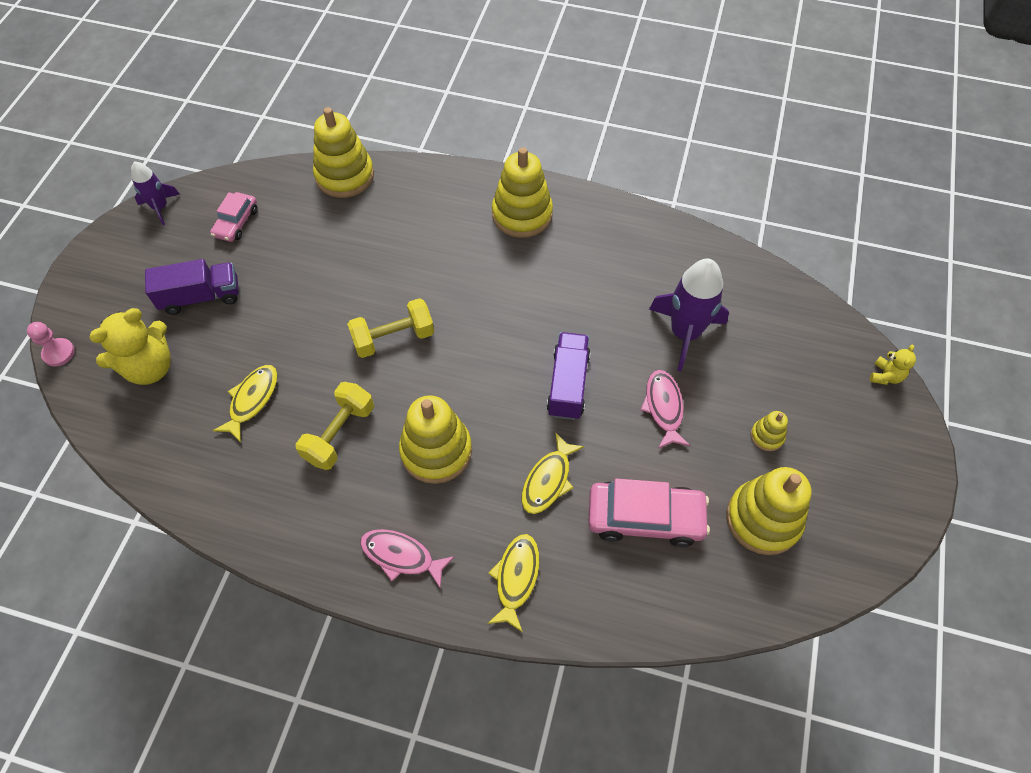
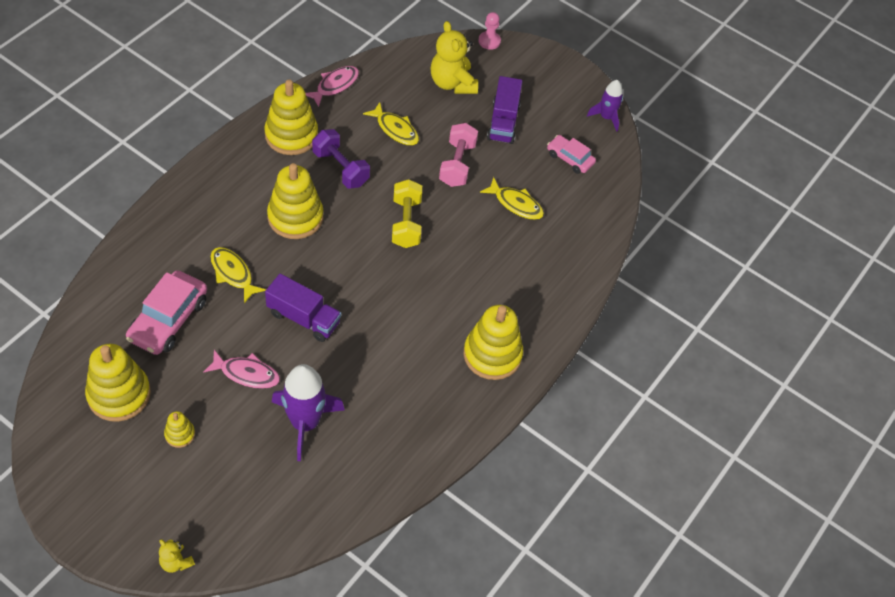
camera: 105 degrees right, 5 degrees down
(285, 319) = (457, 164): none -> pink dumbbell
(339, 434) = (340, 168): yellow dumbbell -> purple dumbbell
(345, 176) = (593, 241): yellow stacking toy -> yellow stacking toy (291, 135)
(401, 556) = (230, 174): pink fish -> pink fish (335, 85)
(516, 578) = (176, 228): yellow fish -> yellow fish (516, 204)

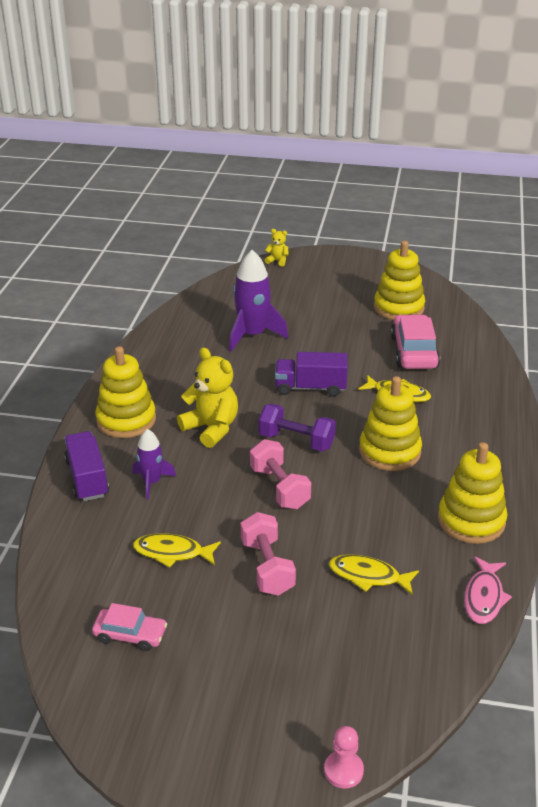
camera: 160 degrees right, 20 degrees down
(180, 434) = (335, 304): yellow stacking toy -> none
(246, 373) = (322, 344): pink fish -> none
(340, 168) = (389, 510): purple dumbbell -> purple dumbbell (296, 441)
(406, 223) = (279, 488): yellow dumbbell -> pink dumbbell
(452, 83) = (346, 671): yellow teddy bear -> yellow teddy bear (211, 428)
(503, 122) = (244, 645): purple truck -> purple truck (87, 478)
(606, 117) = (101, 721): purple rocket -> purple rocket (152, 482)

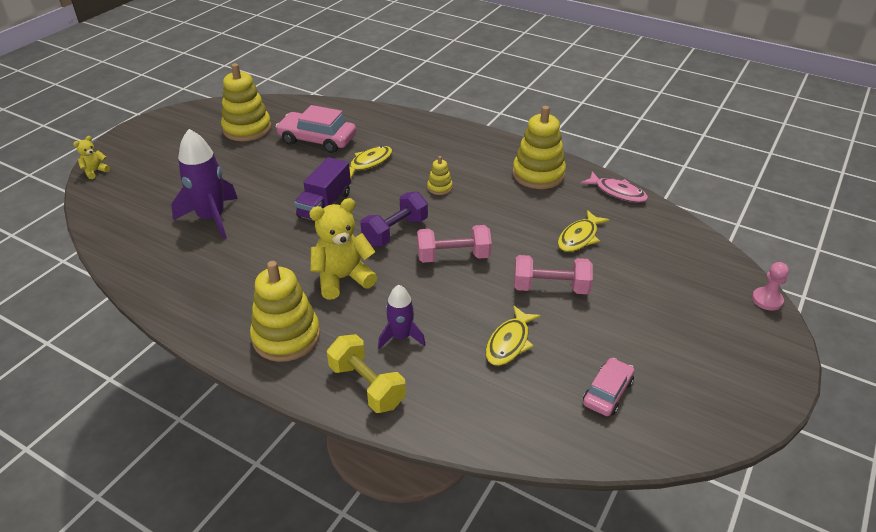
camera: 70 degrees left, 5 degrees up
(87, 478) = (367, 386): purple truck -> yellow dumbbell
(389, 451) = (439, 187): yellow stacking toy -> yellow stacking toy, size x0.47

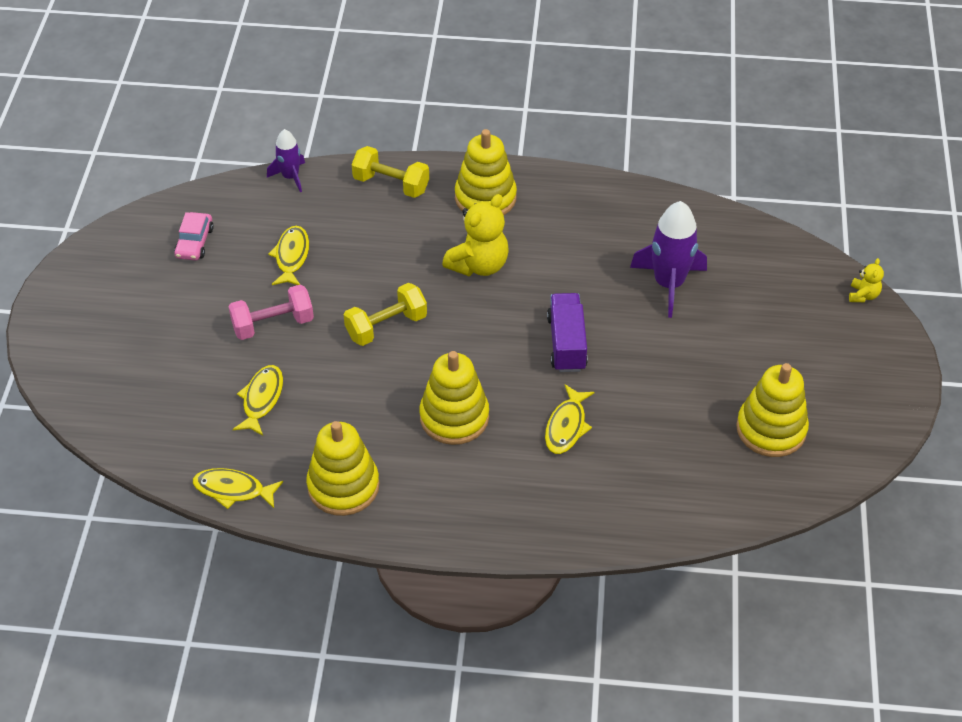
camera: 155 degrees right, 10 degrees up
(317, 140) = (663, 443): pink car -> none
(395, 232) = (465, 335): purple dumbbell -> none
(401, 337) = (388, 230): purple rocket -> purple rocket (290, 177)
(439, 187) = (454, 417): yellow stacking toy -> yellow stacking toy, size x2.11
(453, 256) = (386, 326): pink dumbbell -> yellow dumbbell
(617, 192) = (233, 490): pink fish -> yellow fish
(767, 300) = (51, 385): pink pawn -> none

